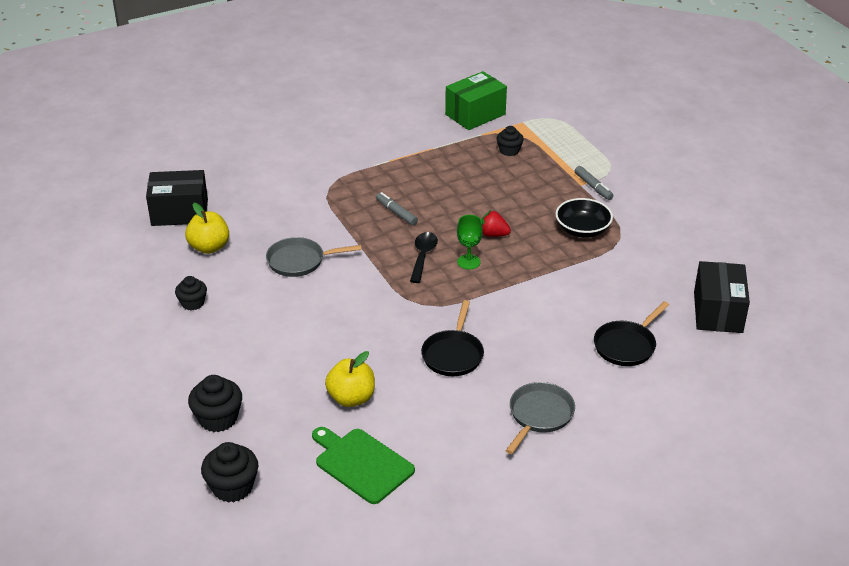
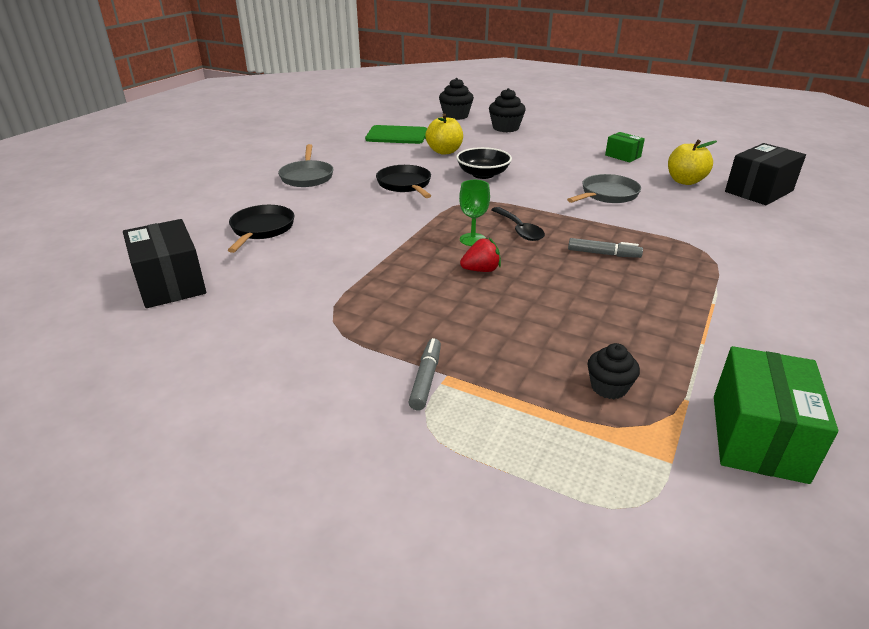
camera: 145 degrees right, 5 degrees down
(192, 303) = (622, 156): black cupcake -> green box
(582, 230) = (388, 312): black bowl -> black bowl (483, 174)
(593, 187) = (426, 379): grey marker -> grey marker turned 75 degrees clockwise

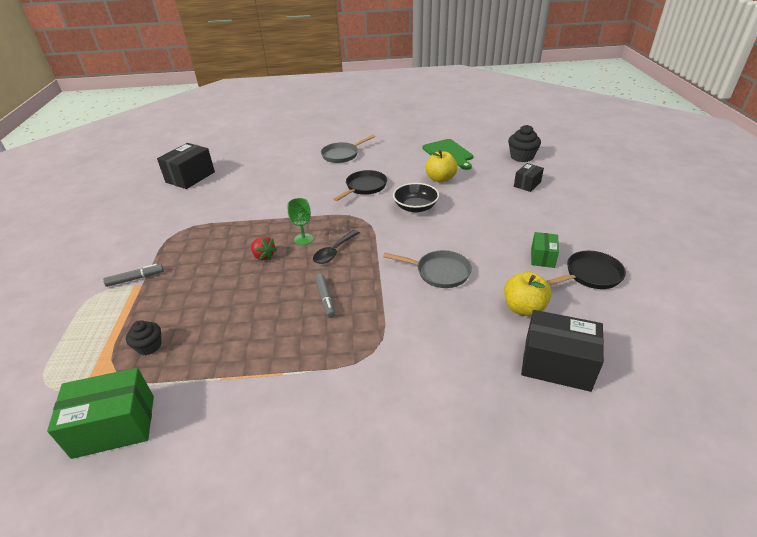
camera: 60 degrees right, 5 degrees up
(261, 229) = (261, 172): black pan -> black pan (590, 275)
(505, 128) = (527, 184): black cupcake -> black box

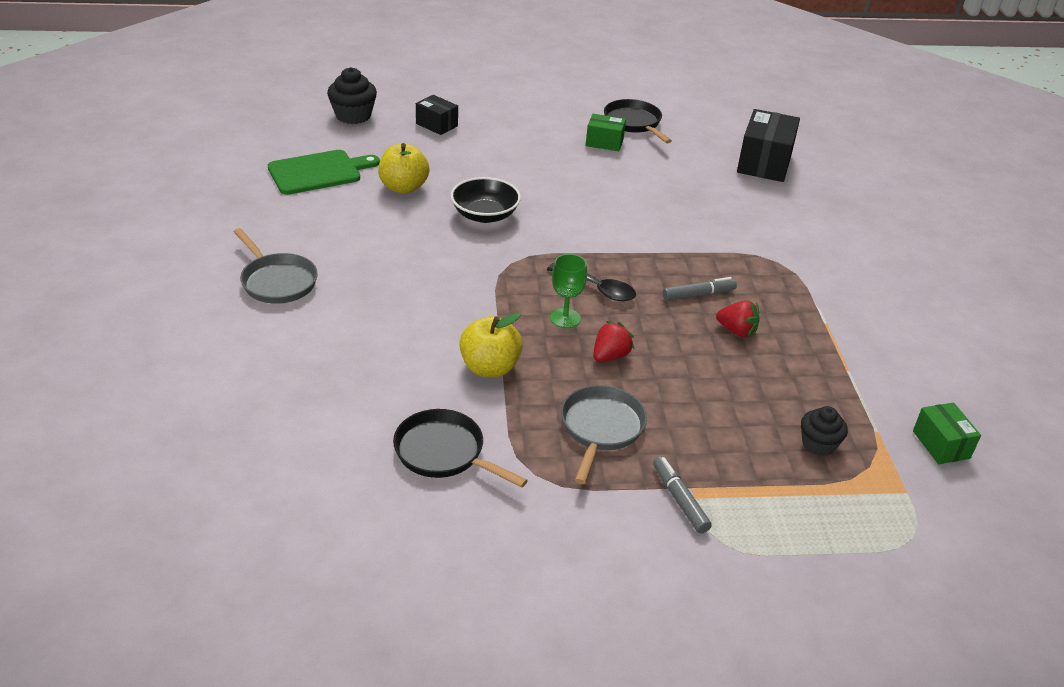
camera: 95 degrees left, 0 degrees up
(114, 426) = (941, 444): green box -> green box, size x0.57
(190, 177) = (307, 500): black box -> none
(279, 316) = (737, 331): none -> red strawberry
(364, 187) = (413, 258): black pan -> black pan (444, 453)
(439, 272) = (637, 209): grey pan -> grey pan (601, 429)
(524, 308) = (692, 167): yellow apple -> yellow apple (490, 368)

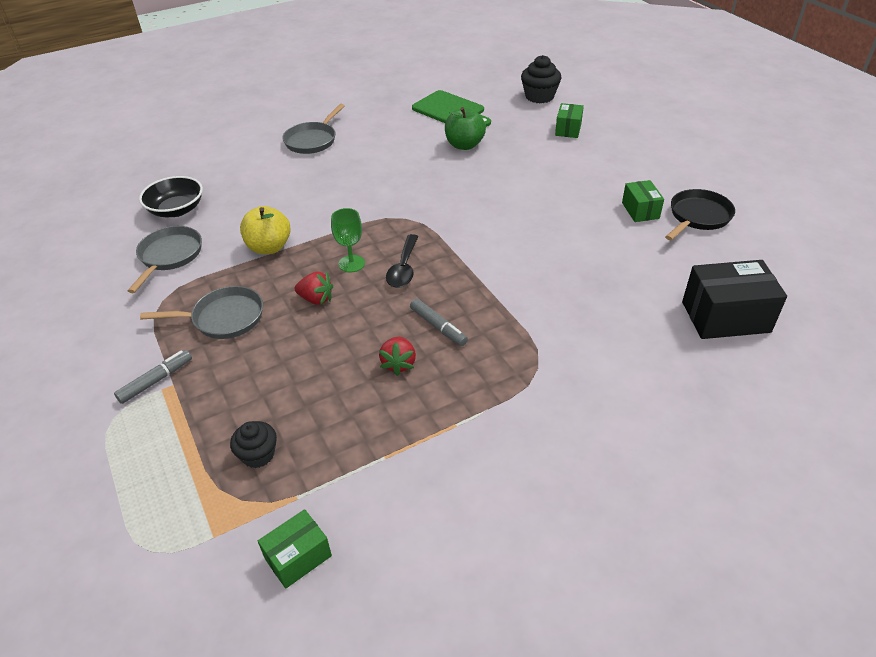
camera: 70 degrees right, 5 degrees up
(403, 187) = (464, 145): yellow apple -> green apple
(437, 125) = (568, 129): black box -> green box
(444, 453) = (169, 256): black pan -> grey pan
(485, 215) = (461, 188): black bowl -> black bowl (176, 210)

